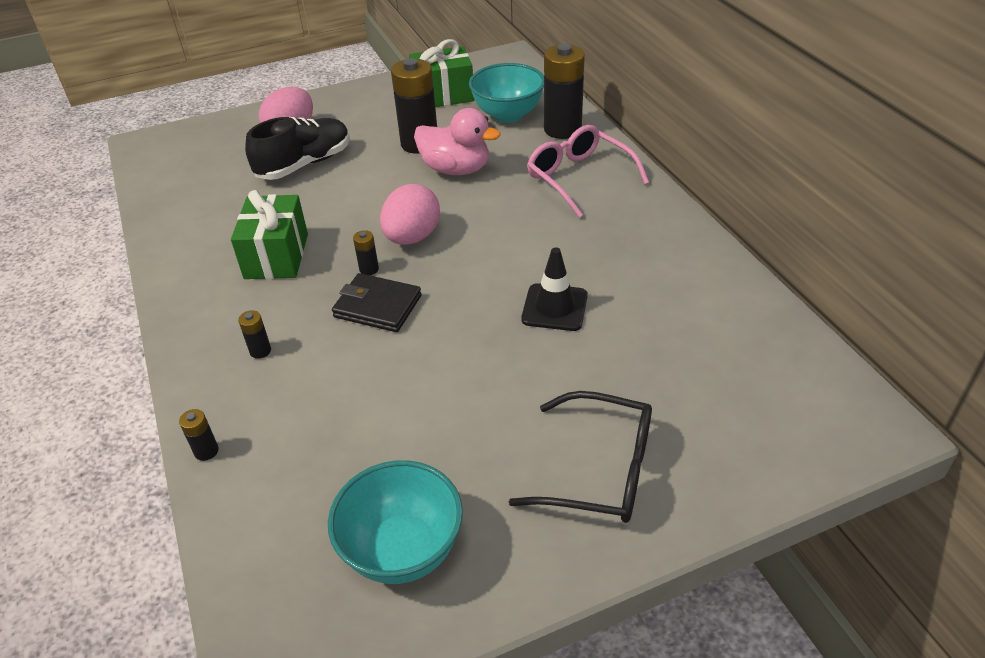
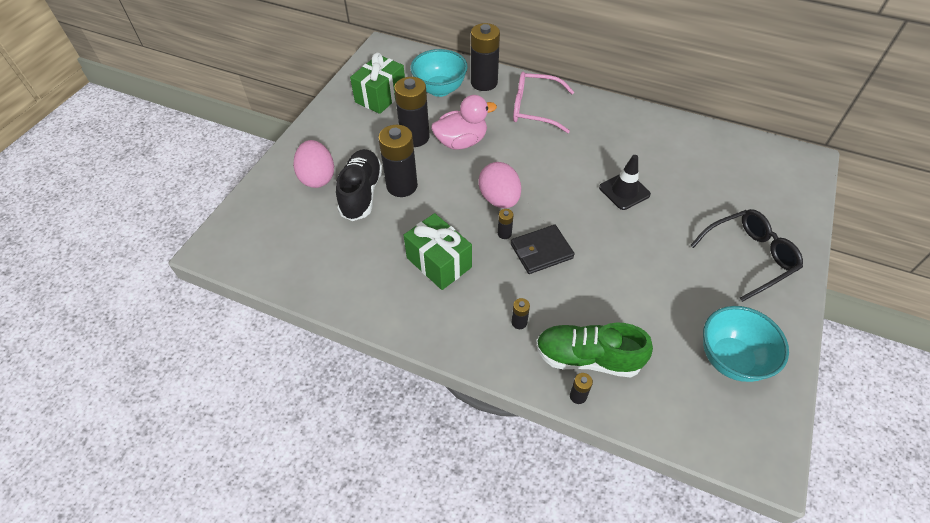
camera: 45 degrees left, 10 degrees up
(267, 427) = (587, 358): none -> green shoe
(345, 177) = (402, 186): none -> black battery

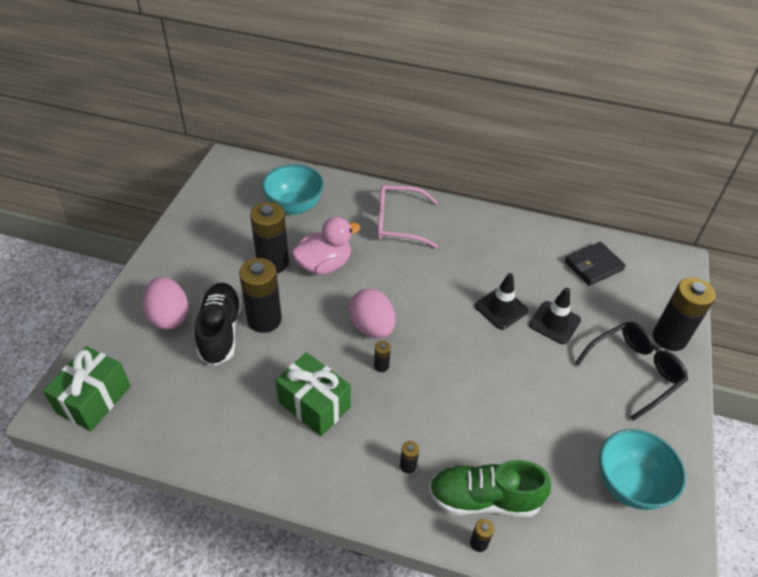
camera: 10 degrees left, 5 degrees down
(380, 96) = (230, 218): green gift -> green gift (94, 399)
(484, 83) = (341, 196): black battery -> black battery (669, 337)
(541, 251) = (423, 383): black wallet -> black wallet (593, 266)
(675, 207) = (554, 322): none -> black traffic cone

